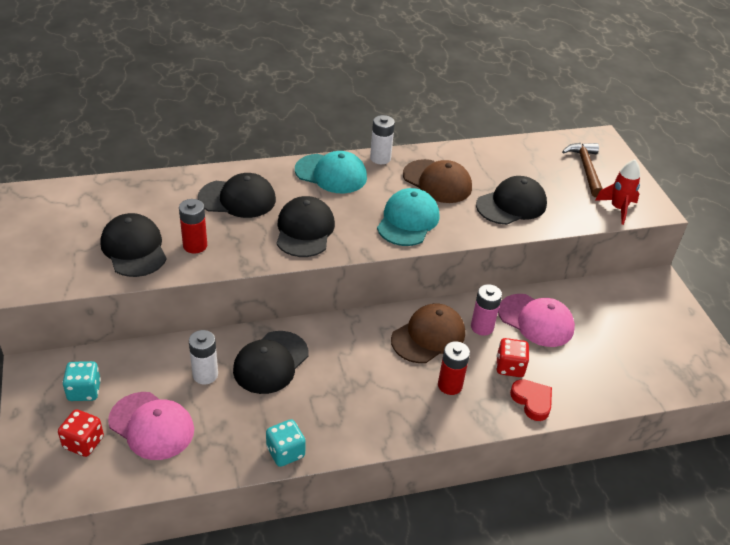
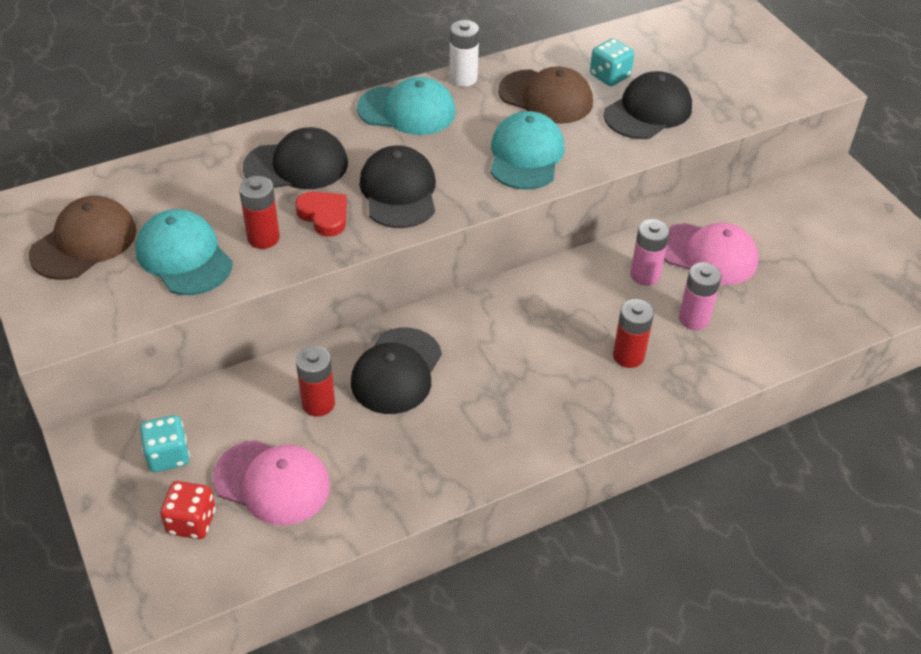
camera: 10 degrees left, 5 degrees up
(134, 248) = (184, 257): black cap -> turquoise cap
(205, 375) = (318, 403): white battery -> red battery
(285, 452) = (453, 480): turquoise dice -> turquoise dice (609, 76)
(428, 336) = (583, 299): brown cap -> brown cap (84, 242)
(509, 367) = (694, 319): red dice -> pink battery
(532, 401) = (733, 356): red heart -> red heart (324, 216)
(586, 169) = (724, 48): brown hammer -> none
(618, 208) = (779, 93): red rocket -> none

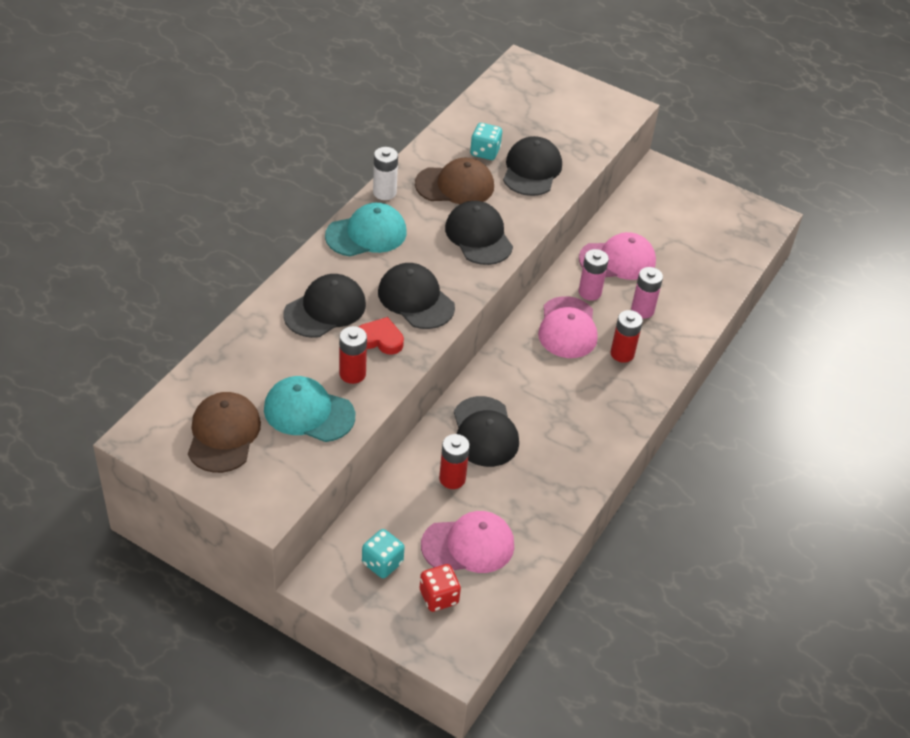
camera: 35 degrees left, 0 degrees up
(526, 155) = (478, 236): turquoise cap -> black cap
(586, 302) = (567, 328): none -> pink cap

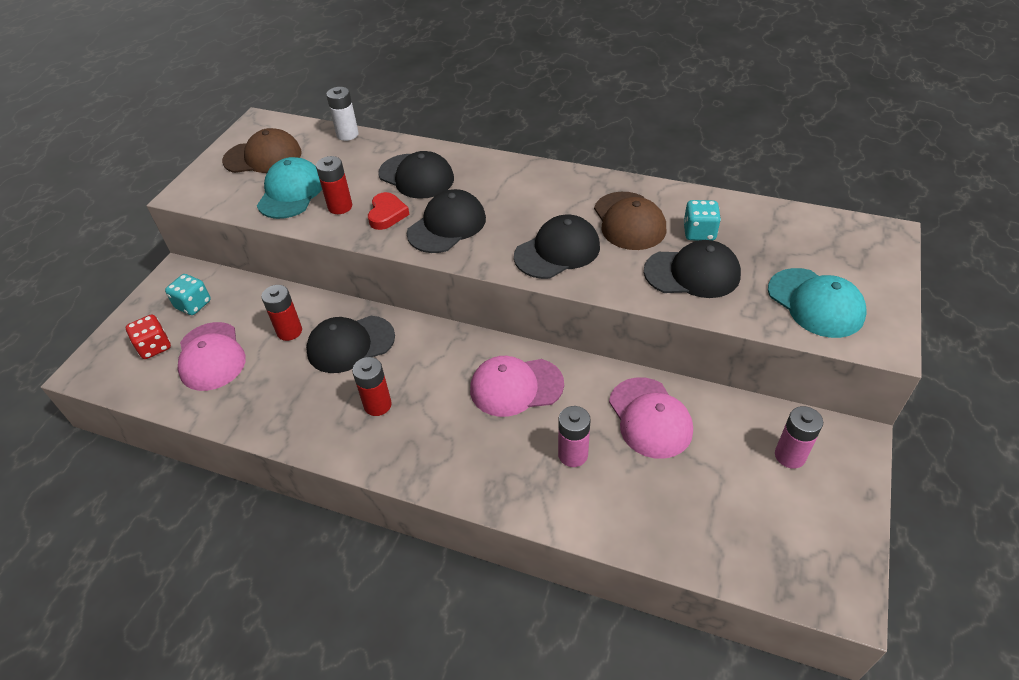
camera: 85 degrees right, 0 degrees up
(366, 234) = (525, 180): turquoise cap -> turquoise cap (815, 303)
(384, 192) = (590, 179): white battery -> white battery (347, 134)
(589, 292) = (581, 398): pink battery -> pink battery (790, 456)
(622, 354) = (492, 443): red battery -> red battery (377, 405)

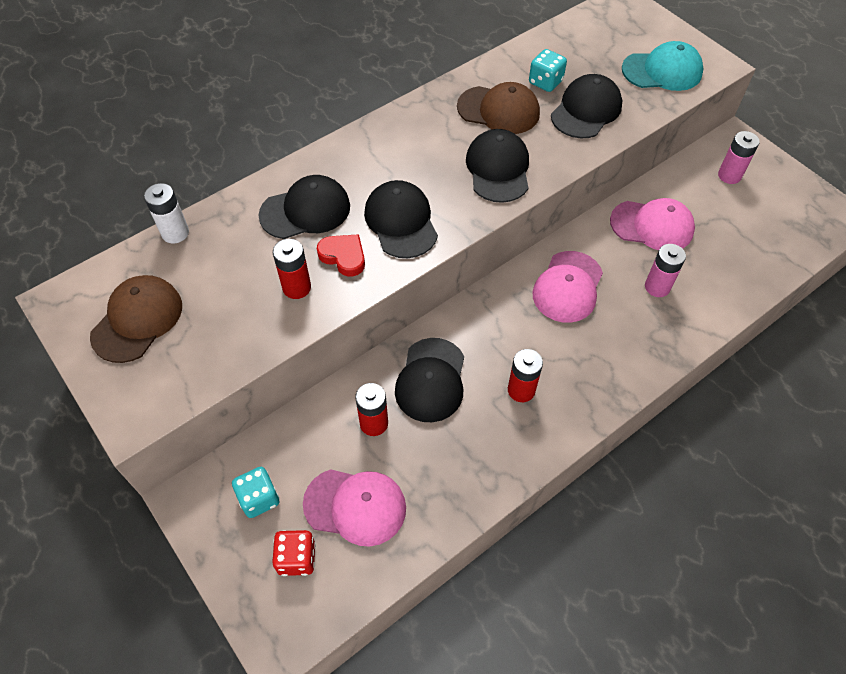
camera: 60 degrees left, 10 degrees up
(291, 192) = (231, 319): turquoise cap -> none

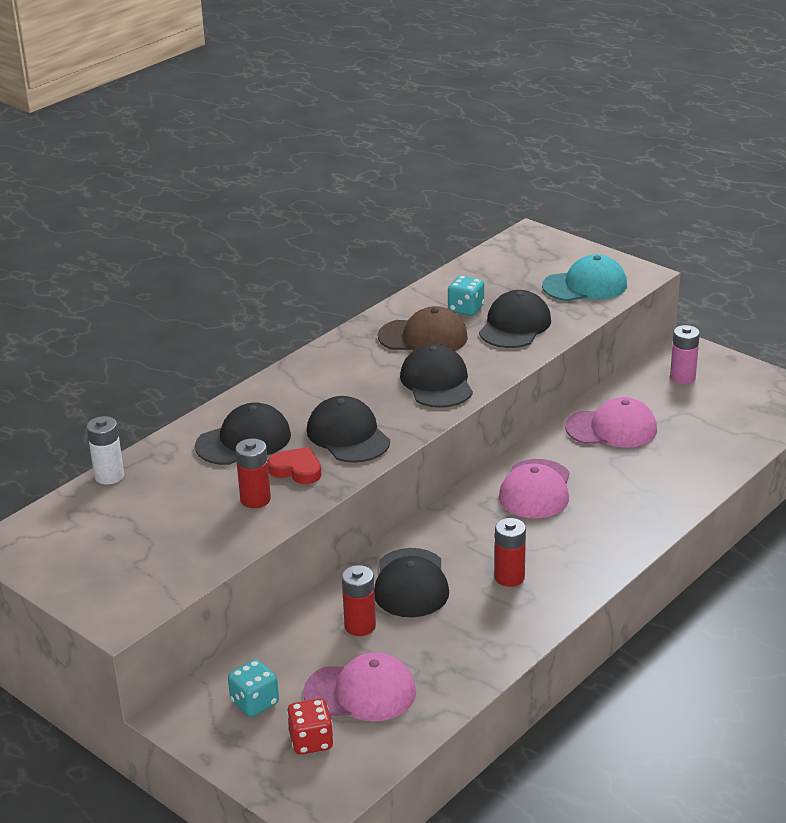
camera: 10 degrees left, 25 degrees down
(137, 320) = (94, 547): brown cap -> none
(657, 287) = (630, 476): pink battery -> none

